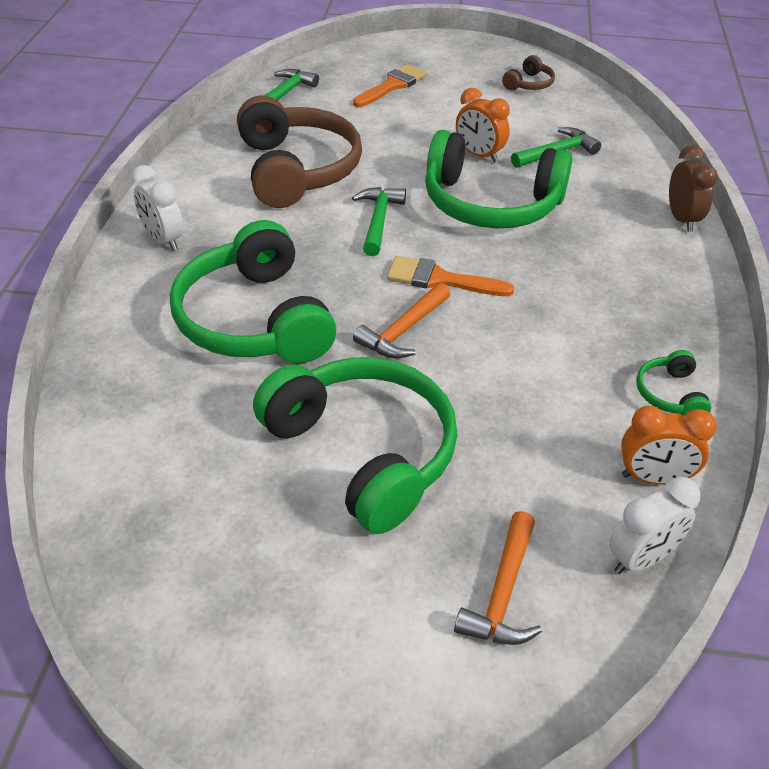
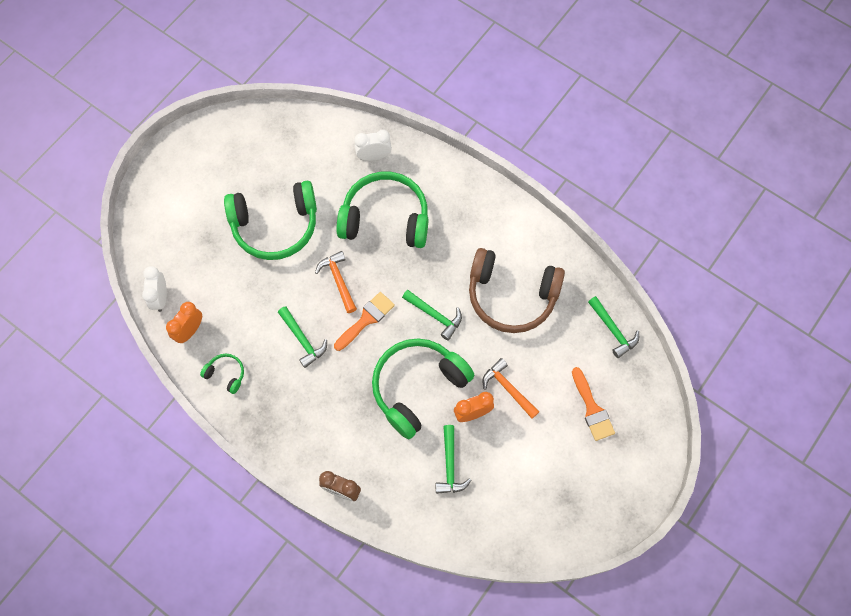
camera: 120 degrees right, 25 degrees up
(163, 240) = (475, 200): white clock -> white clock (374, 156)
(502, 592) = (180, 239): orange hammer -> orange hammer (508, 388)
(529, 84) = (549, 509): brown headphones -> none
(532, 331) = (302, 340): none -> green hammer

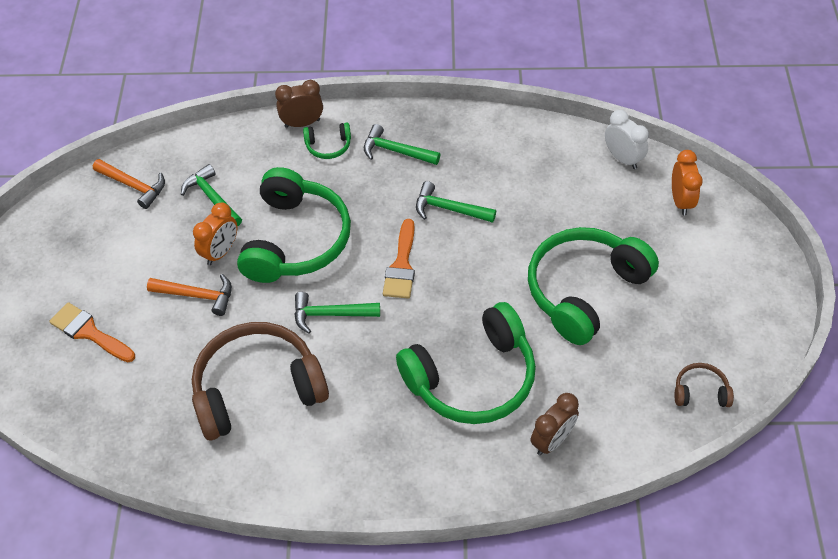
camera: 145 degrees right, 15 degrees down
(190, 330) = (565, 151): orange clock -> orange clock (681, 201)
(226, 374) = (494, 140): green headphones -> green headphones (328, 146)
(273, 128) = (700, 392): none -> brown headphones
(338, 280) = (464, 282): orange hammer -> orange hammer (133, 186)
(374, 156) = (552, 440): white clock -> brown clock
(613, 330) = (109, 428): green hammer -> green hammer (396, 151)

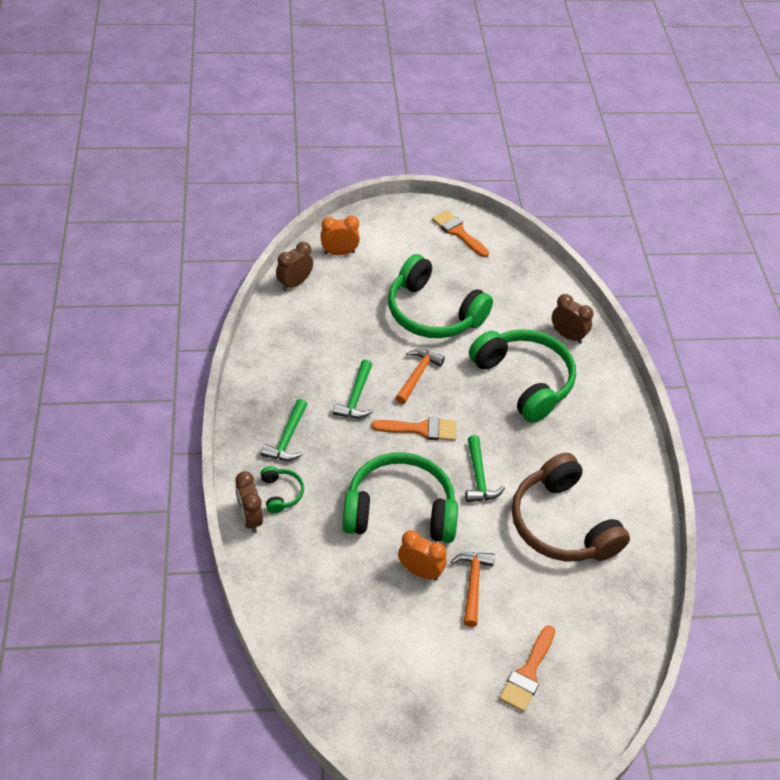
camera: 100 degrees left, 5 degrees down
(133, 186) = (340, 667): orange hammer -> orange hammer (417, 375)
(212, 198) = (353, 588): green hammer -> none
(622, 158) = (294, 283): white clock -> brown clock
(700, 392) = (512, 256): brown headphones -> none
(740, 331) = (458, 232): none -> orange brush

